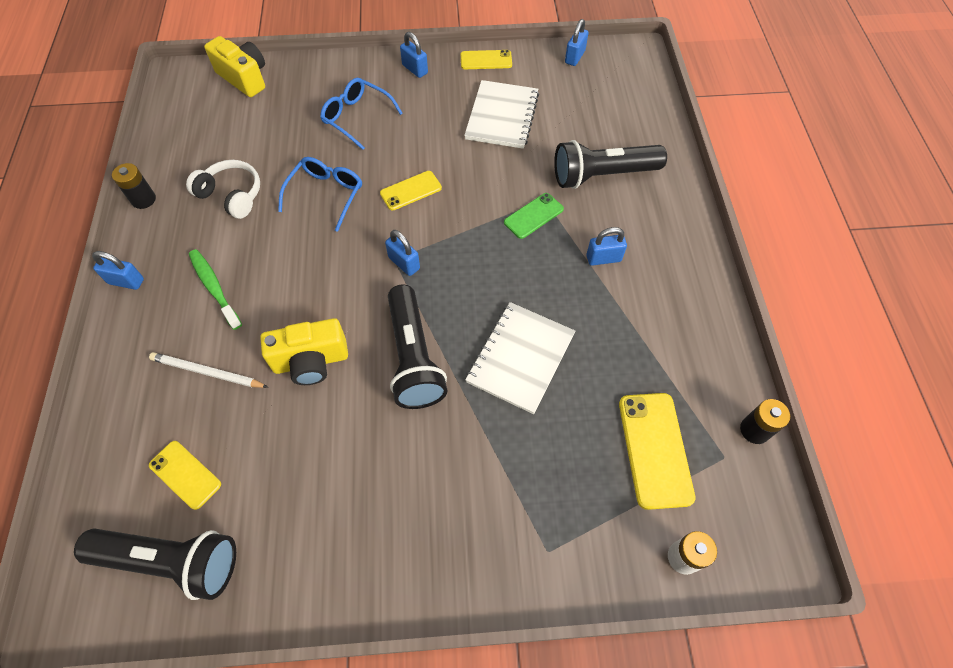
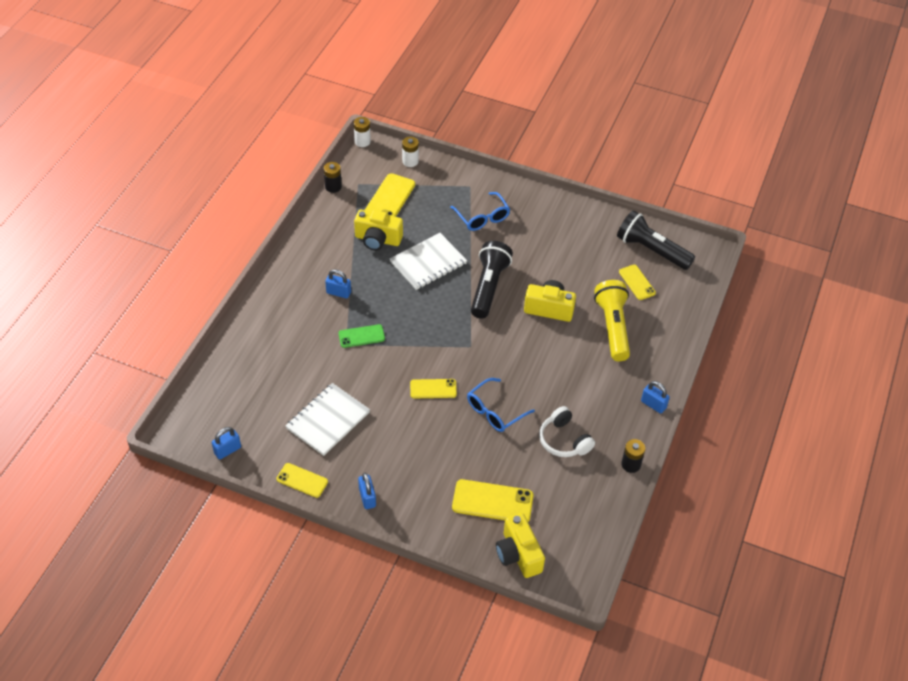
camera: 155 degrees left, 10 degrees down
(207, 372) = (612, 327): white pencil -> yellow flashlight
(214, 288) = (595, 376): green toothbrush -> none
(289, 110) = (492, 501): none -> yellow phone
(357, 117) = (440, 469): blue glasses -> blue glasses (482, 217)
(404, 263) = (465, 341): blue padlock -> none
(602, 175) = (293, 343): black flashlight -> none
(616, 363) = (377, 239): none -> yellow camera
(796, 562) = (362, 141): none -> white battery

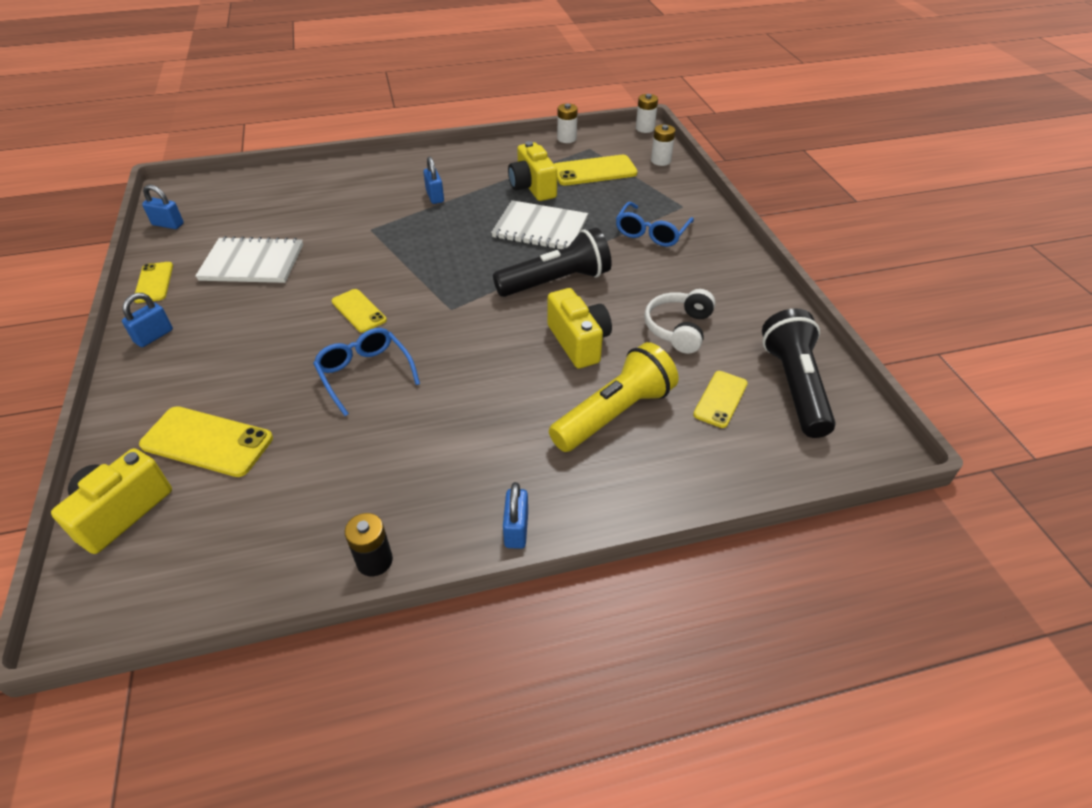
camera: 55 degrees right, 5 degrees down
(333, 187) = (566, 139): black battery -> white battery
(361, 336) = (390, 233): green phone -> none
(492, 501) = (207, 441): yellow phone -> yellow phone turned 45 degrees counterclockwise
(495, 411) = (365, 374): blue glasses -> blue glasses turned 45 degrees clockwise
(563, 440) = (365, 461): white headphones -> white headphones (678, 329)

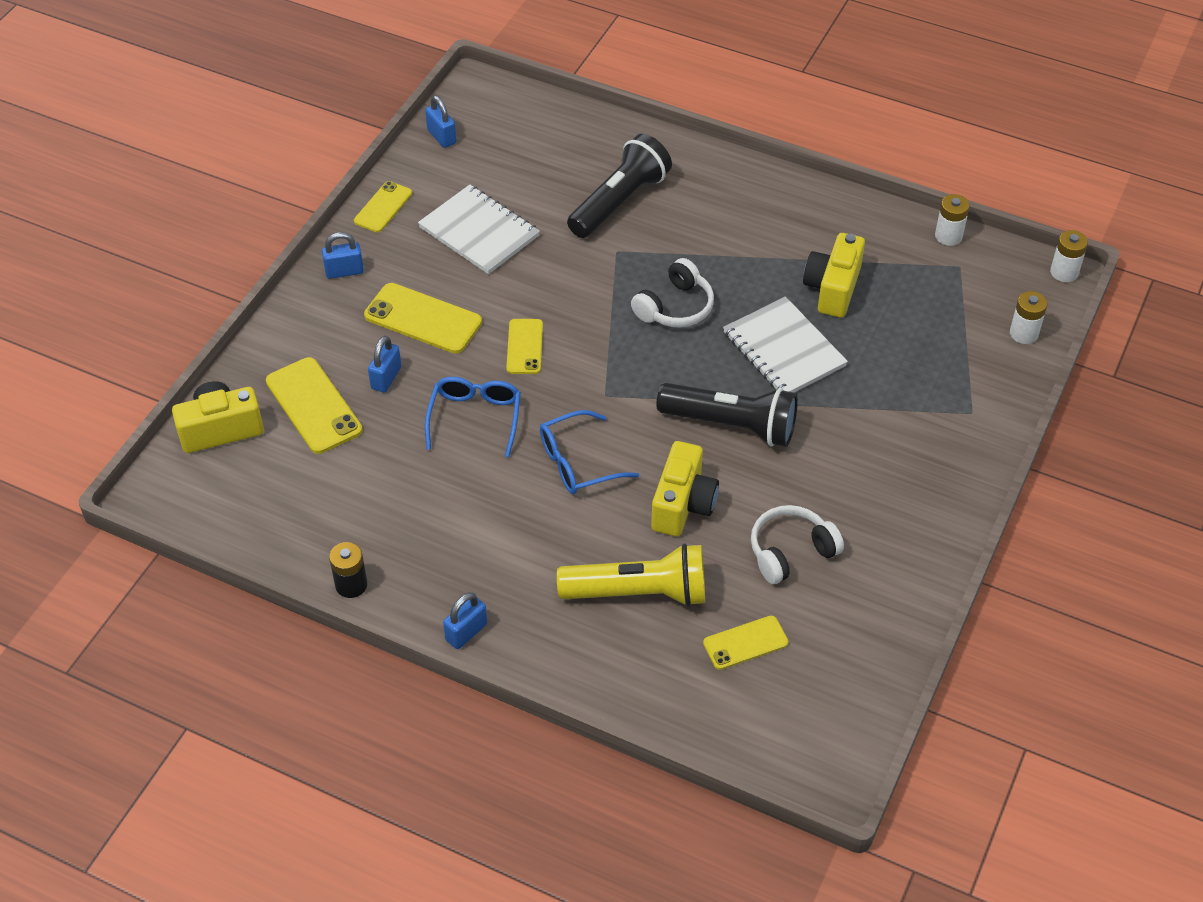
camera: 40 degrees right, 5 degrees up
(435, 196) = (718, 242): blue padlock -> blue padlock (386, 378)
(445, 239) = (675, 307): none -> white headphones
(594, 171) = (926, 304): yellow phone -> yellow phone (423, 319)
(651, 232) = (895, 425): blue glasses -> blue glasses (578, 462)
(794, 386) = (828, 677): black flashlight -> black flashlight (619, 201)

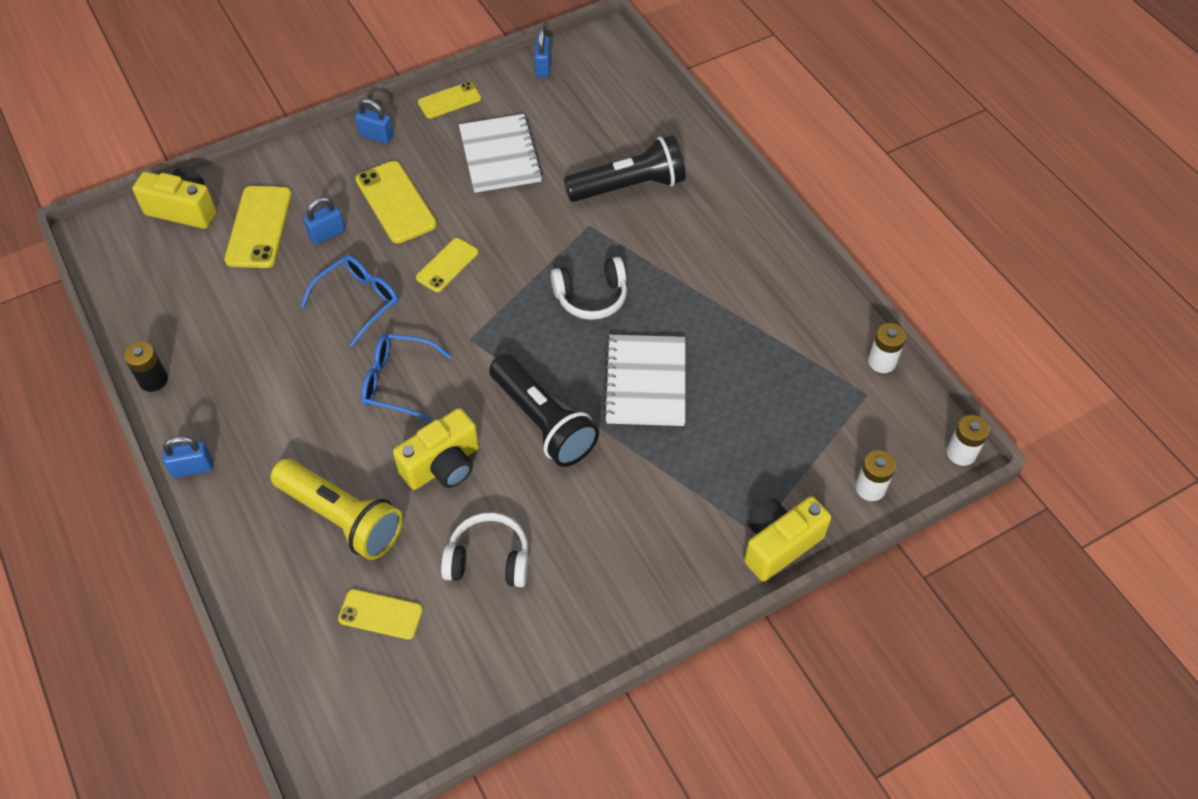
camera: 35 degrees right, 5 degrees up
(832, 288) = (735, 352): yellow camera -> yellow camera (779, 544)

